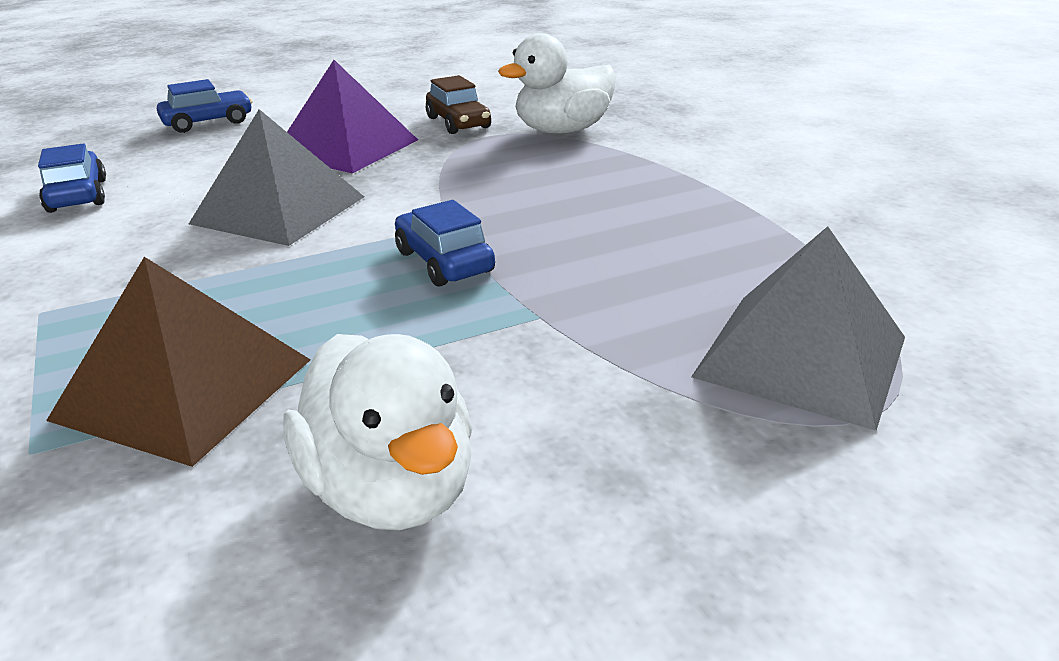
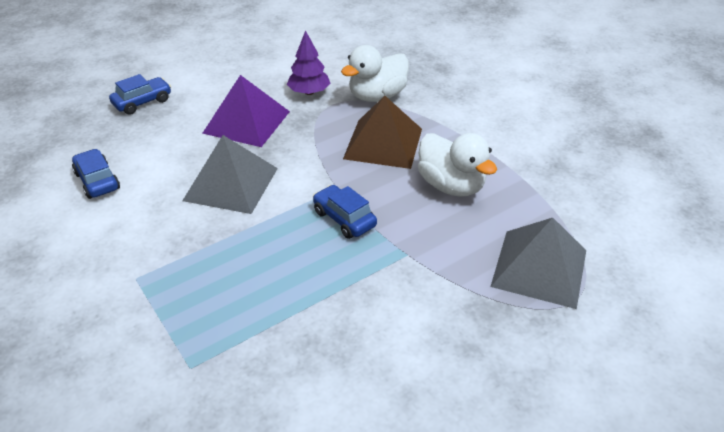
camera: 10 degrees left, 10 degrees up
(184, 388) = (245, 321): brown pyramid -> brown pyramid (383, 143)
(391, 489) = (372, 366): white duck -> white duck (451, 186)
(458, 123) = (309, 92): brown car -> purple tree

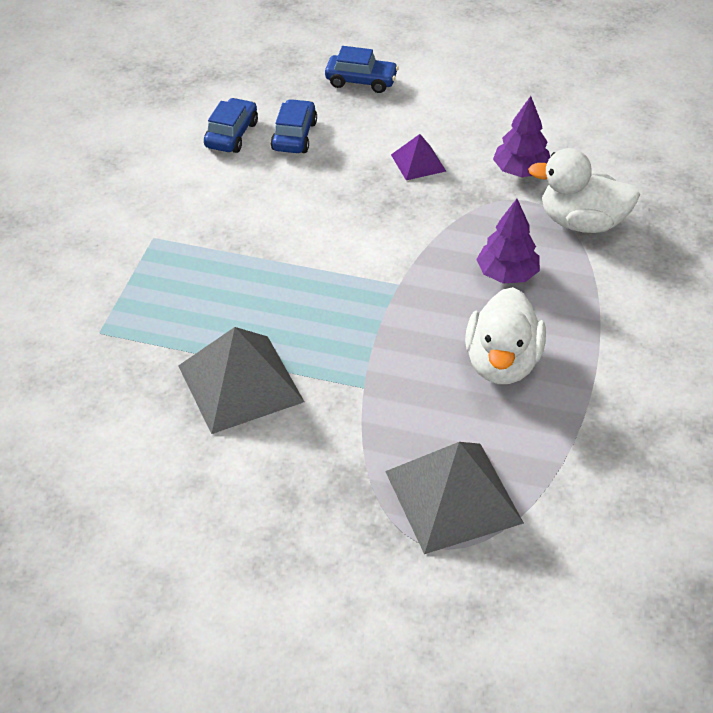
camera: 50 degrees right, 5 degrees up
(231, 184) = (321, 213): grey pyramid -> grey pyramid (240, 383)
(246, 122) = (418, 162): purple pyramid -> purple pyramid, size x0.53
(344, 219) = (362, 315): blue car -> blue car (294, 136)
(383, 143) = (507, 274): brown pyramid -> purple tree

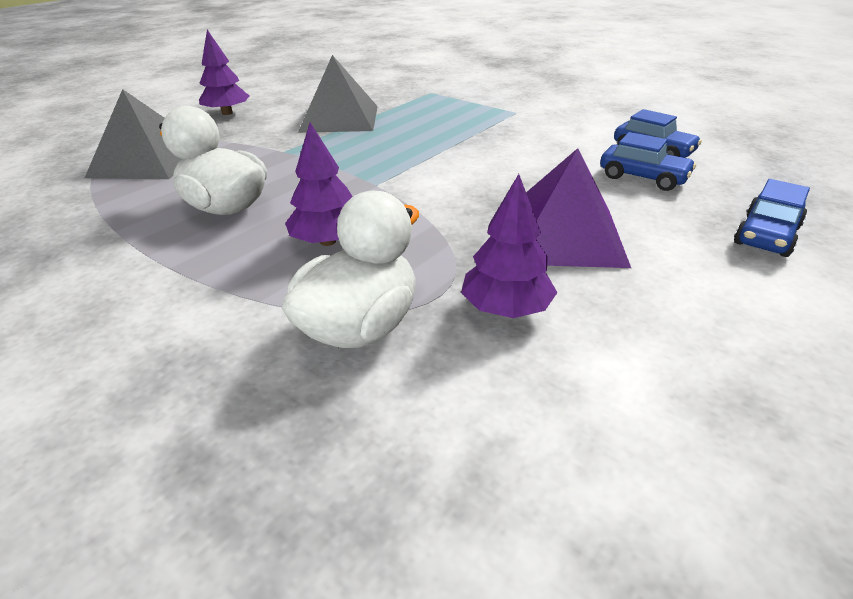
camera: 115 degrees right, 10 degrees down
(271, 517) = (227, 113): none -> purple tree
(418, 162) = (564, 235): purple pyramid -> purple pyramid, size x1.90

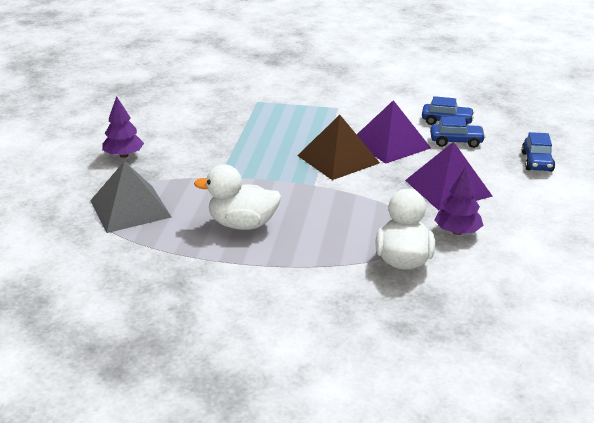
camera: 30 degrees left, 5 degrees down
(327, 241) = (332, 226): purple tree -> none
(339, 118) = (220, 140): grey pyramid -> none
(446, 163) = (338, 159): none -> brown pyramid
(538, 161) = (390, 144): none -> purple pyramid

